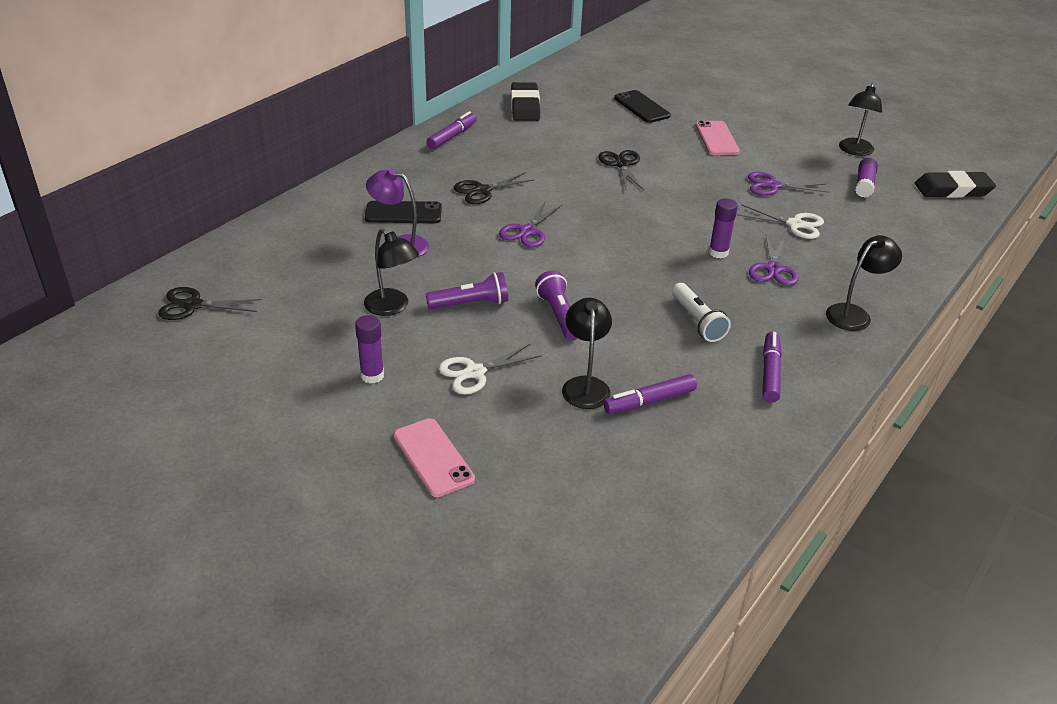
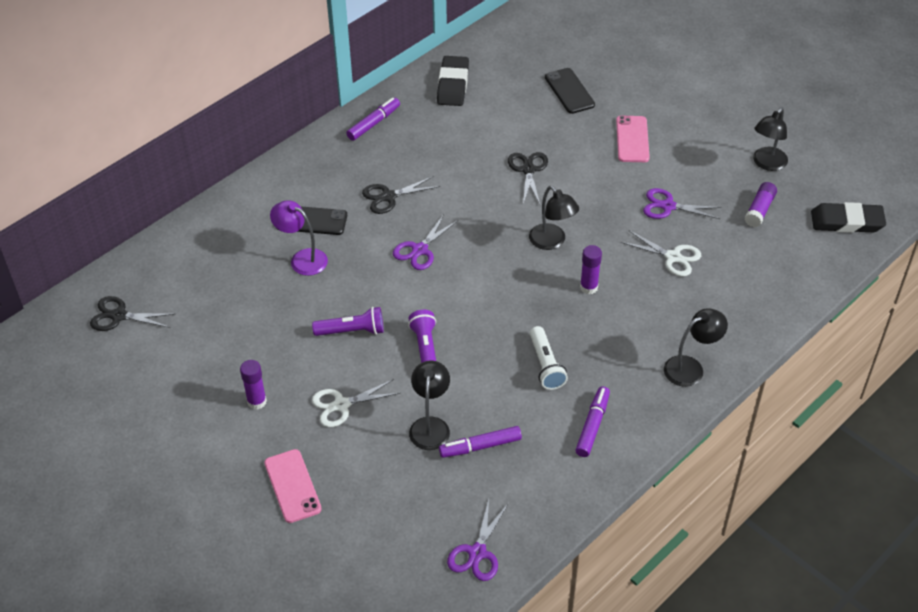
camera: 10 degrees right, 10 degrees up
(392, 307) = (284, 330): black lamp -> black lamp (552, 242)
(773, 269) = (634, 310): purple scissors -> purple scissors (477, 553)

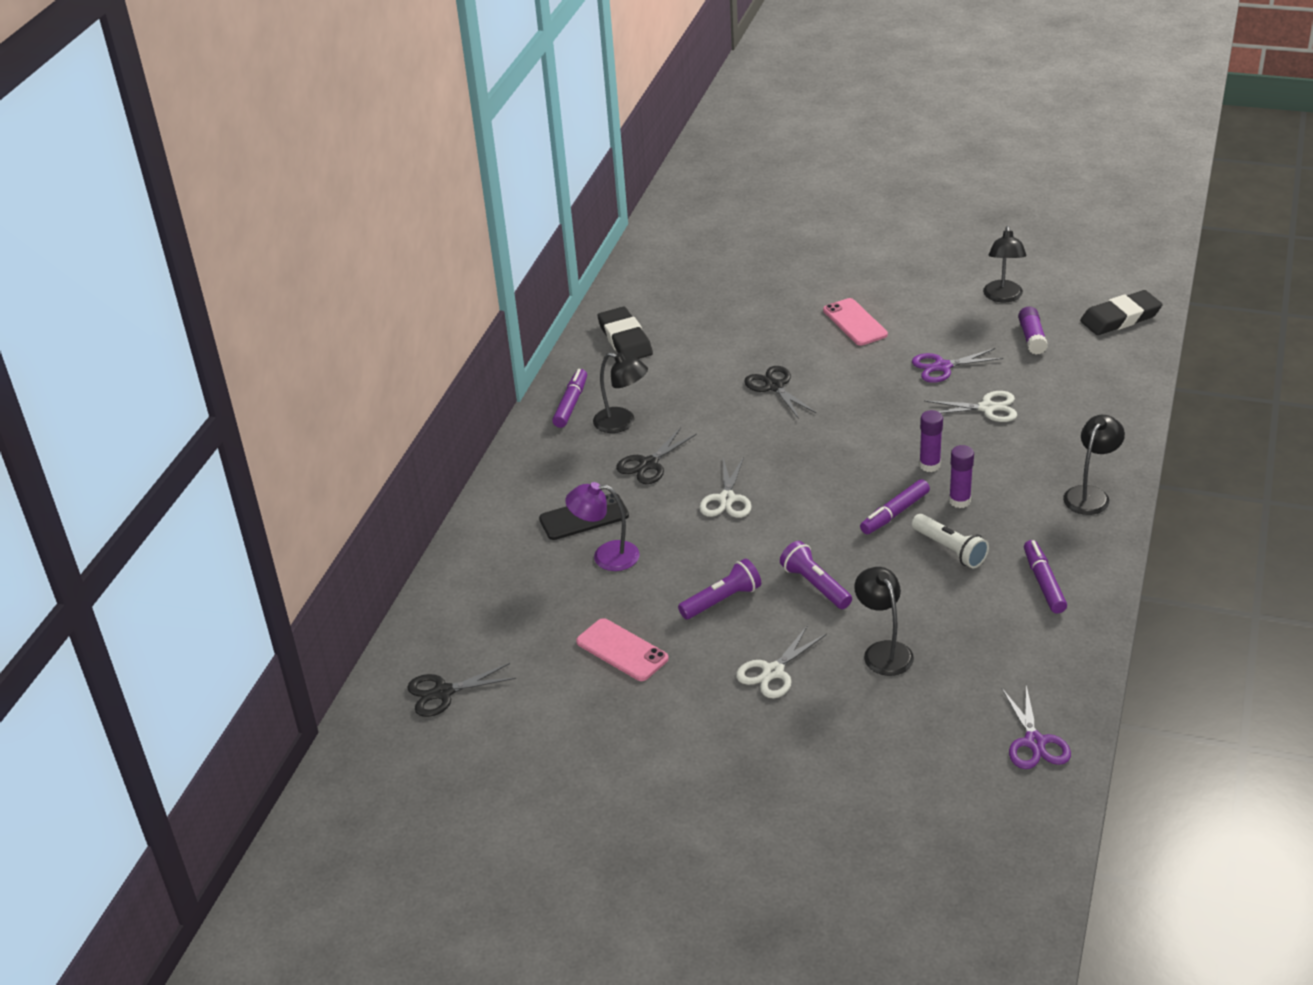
camera: 25 degrees left, 10 degrees down
(257, 401) = (678, 707): purple glue stick -> purple glue stick (959, 501)
(292, 486) = (789, 768): pink phone -> pink phone (622, 650)
(420, 250) = (726, 499): purple scissors -> white scissors
(480, 446) = (951, 648): purple marker -> purple marker (894, 513)
(552, 242) = (856, 440): black lamp -> black lamp (622, 423)
(569, 91) = (753, 303): black phone -> none

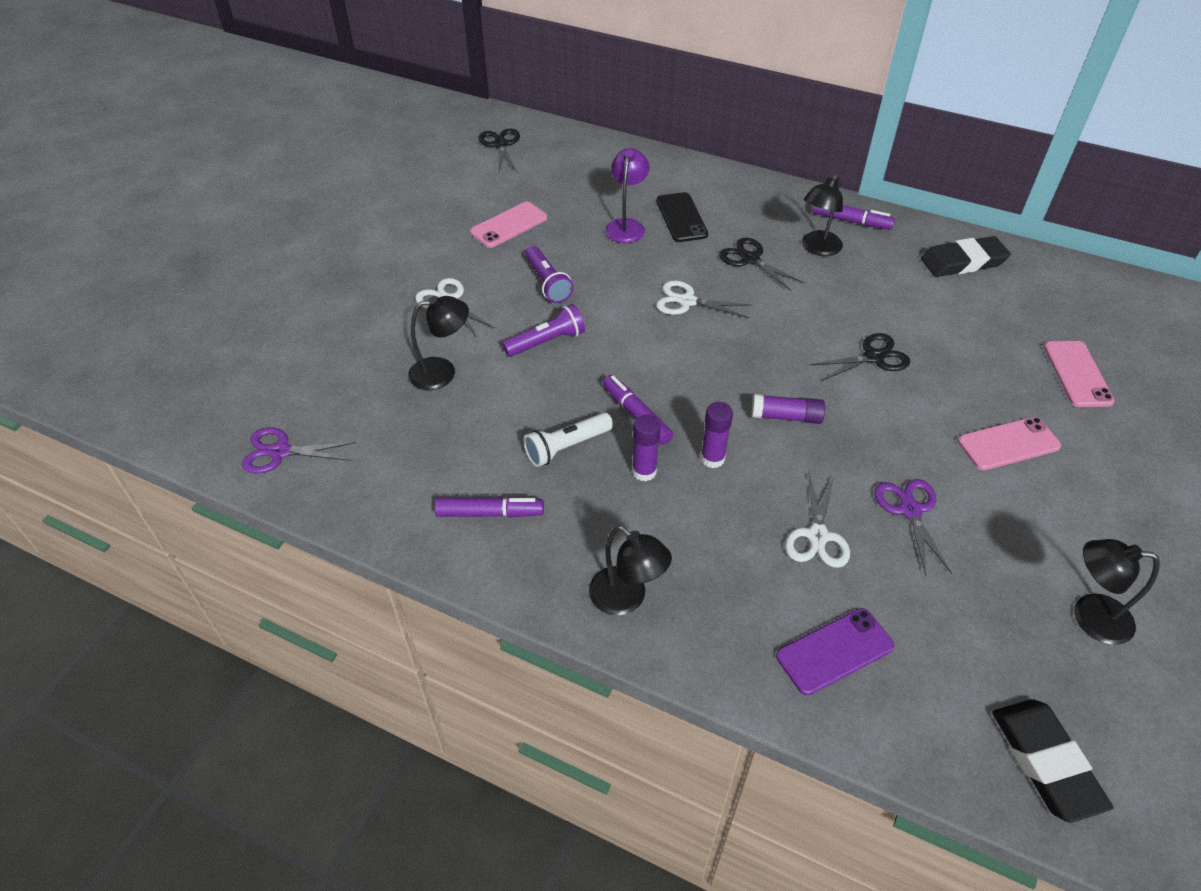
camera: 95 degrees right, 10 degrees up
(763, 289) = (1077, 374): none -> pink phone
(1032, 338) = (982, 625): purple glue stick -> purple glue stick (786, 416)
(1085, 397) = (835, 651): none -> purple phone

